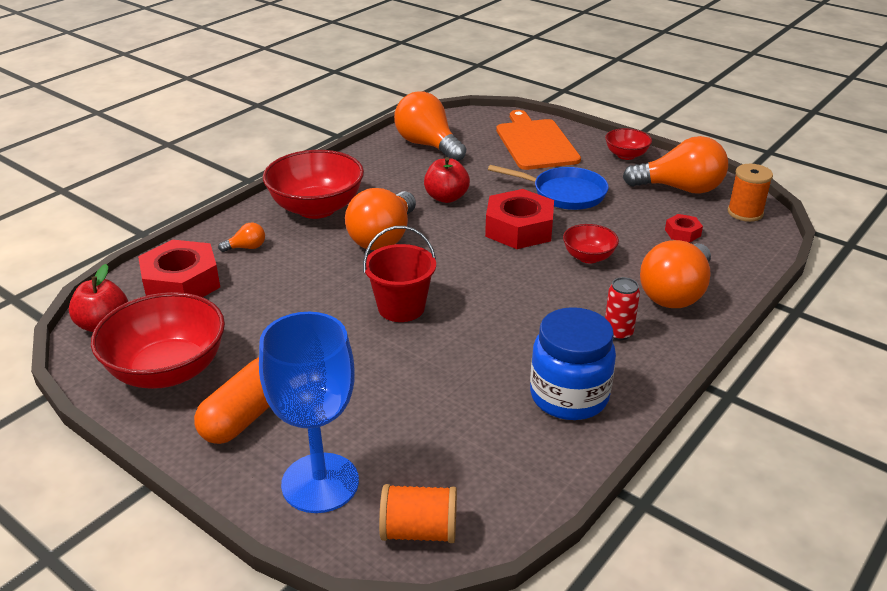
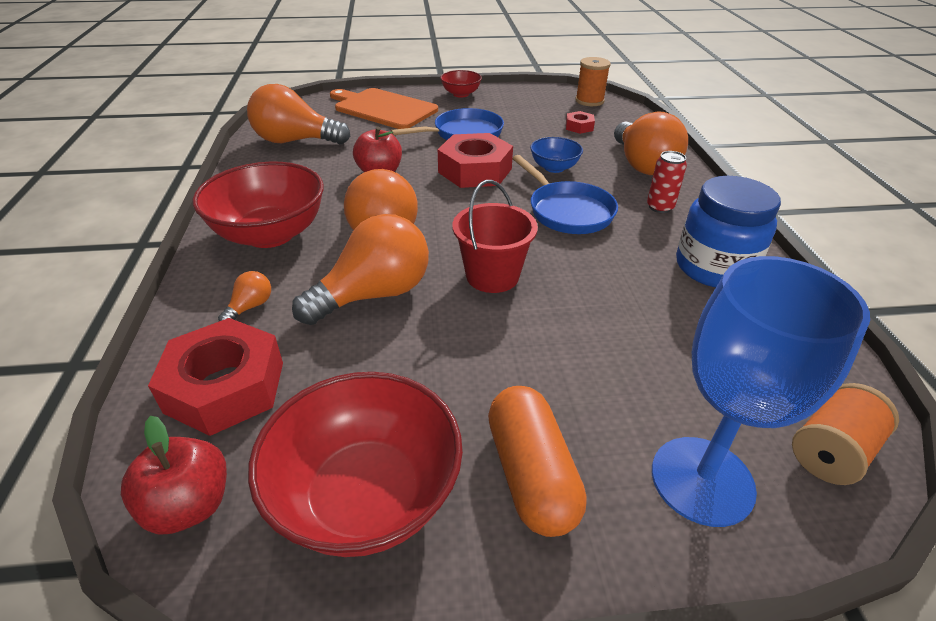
camera: 45 degrees left, 5 degrees up
(534, 295) = (567, 211): none -> blue pan
(588, 257) = (554, 168): red bowl -> blue bowl
(680, 189) = (530, 101): orange light bulb -> orange light bulb (374, 294)

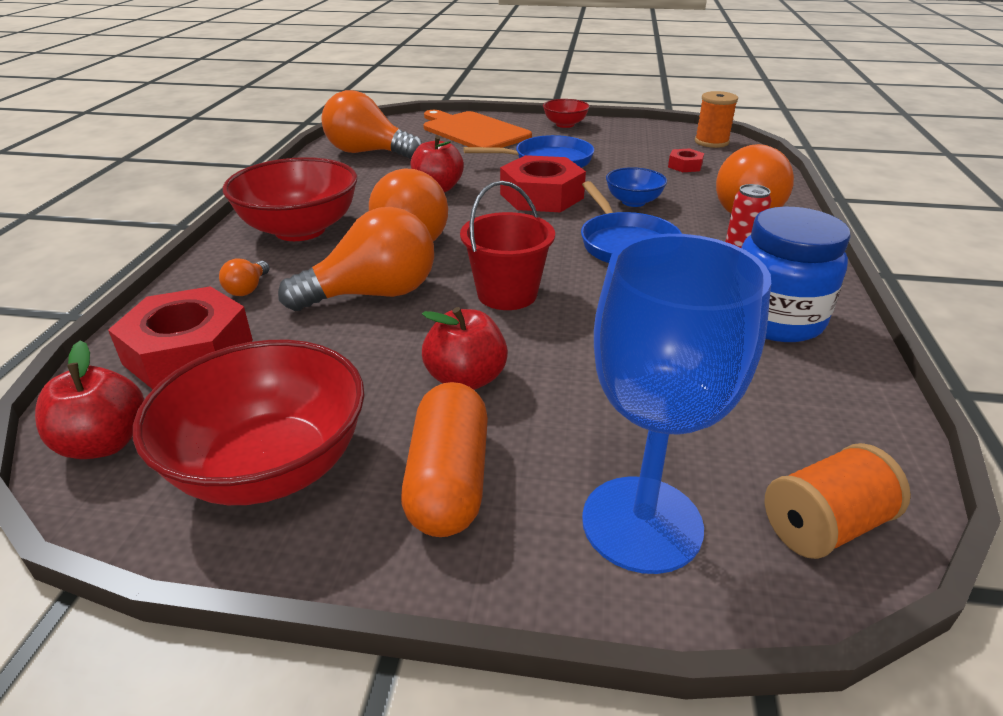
camera: 15 degrees right, 5 degrees down
(250, 307) = (248, 289): orange light bulb -> orange light bulb turned 150 degrees clockwise
(498, 369) = (466, 379): none -> red apple

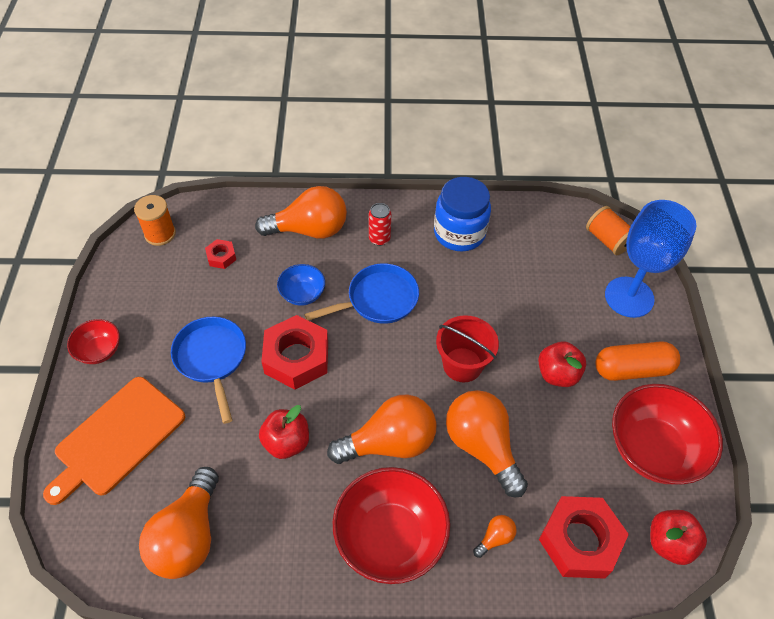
camera: 100 degrees left, 20 degrees up
(248, 289) = (495, 538): orange light bulb -> orange light bulb turned 45 degrees counterclockwise

